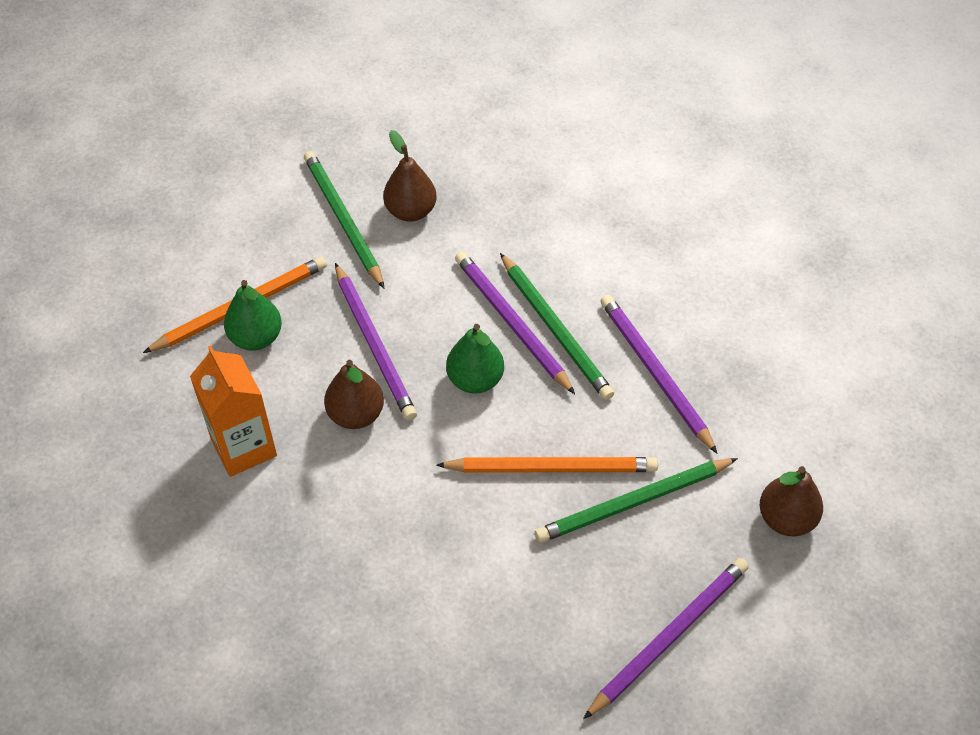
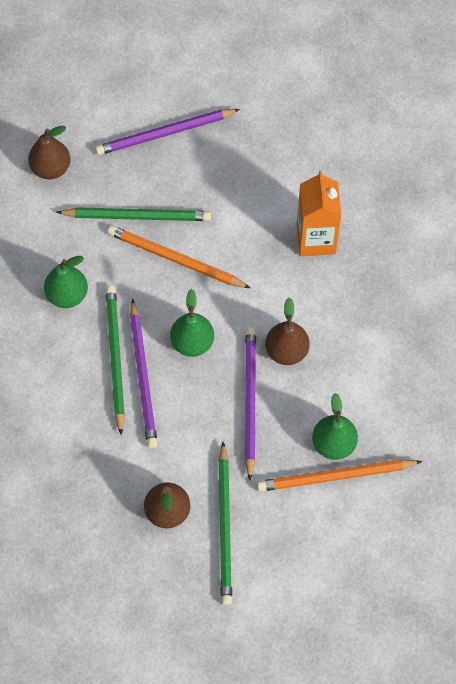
camera: 155 degrees left, 10 degrees up
(243, 447) = (372, 359): orange carton -> orange carton (316, 239)
(655, 373) = (67, 295): purple pencil -> green pear

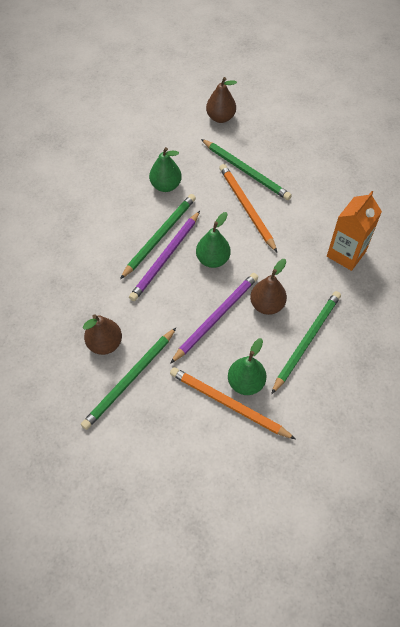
camera: 40 degrees right, 5 degrees down
(165, 133) = (304, 140): purple pencil -> none
(353, 360) = (306, 341): none -> green pencil

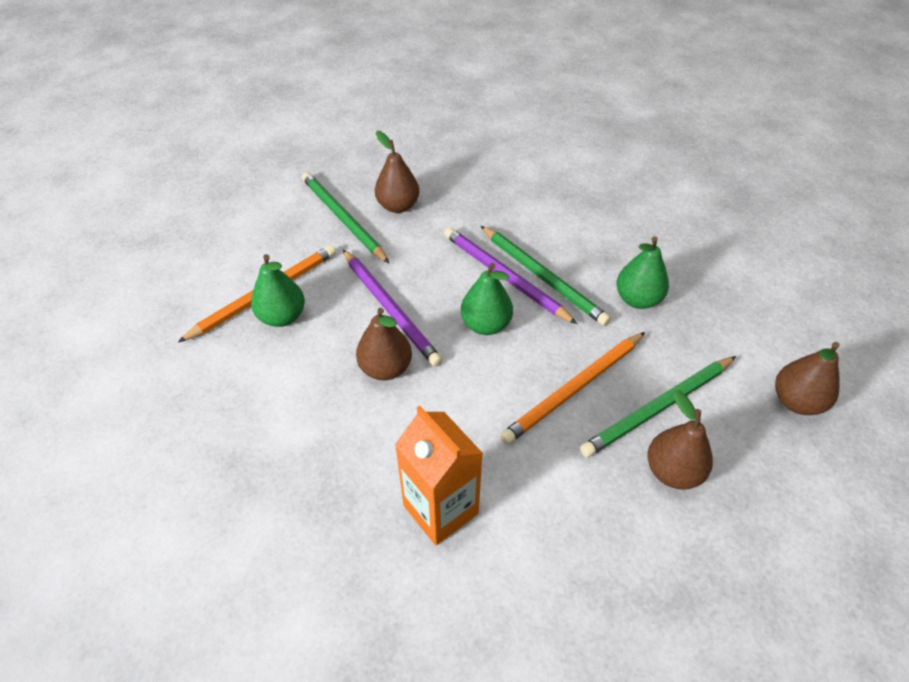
camera: 105 degrees right, 10 degrees down
(246, 208) = (574, 389): orange pencil -> orange pencil turned 150 degrees clockwise
(283, 163) = (672, 471): none -> brown pear
(306, 341) = (306, 399): green pencil -> none

